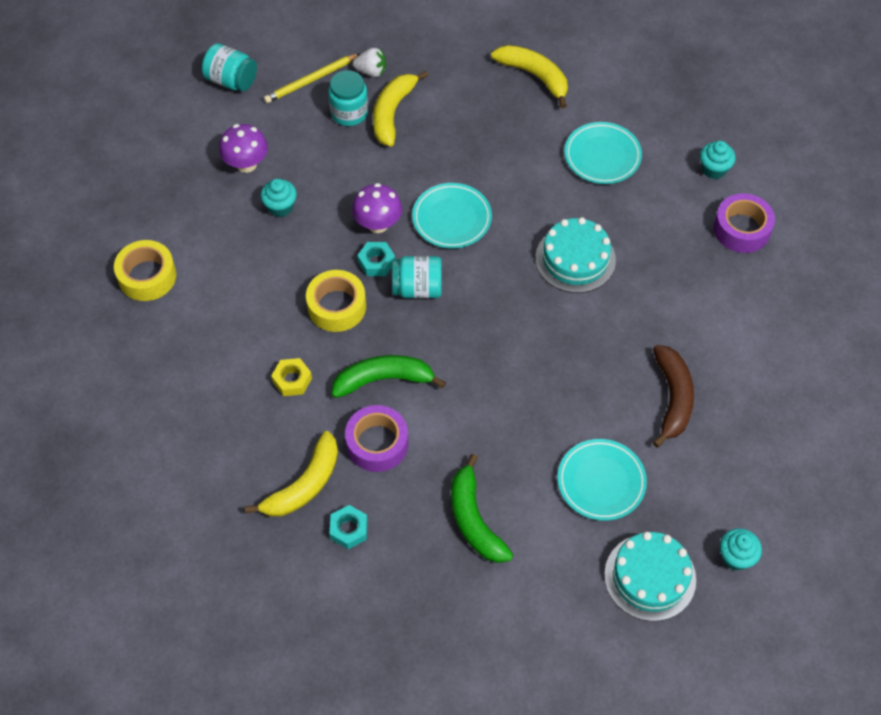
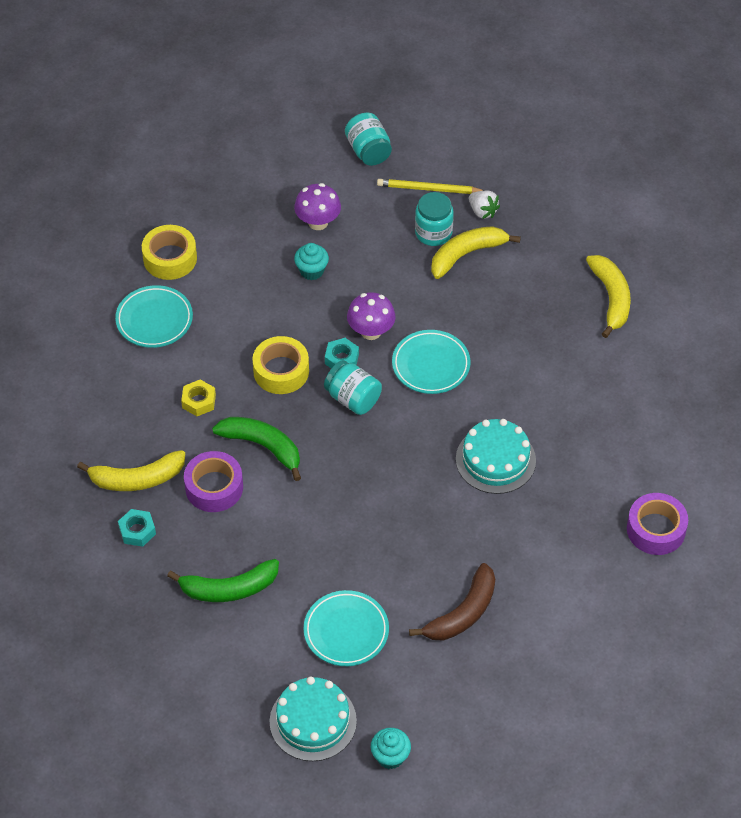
camera: 40 degrees right, 5 degrees down
(474, 519) = (229, 588): green banana -> green banana turned 120 degrees counterclockwise
(602, 156) = (600, 397): turquoise plate -> turquoise plate (154, 320)
(714, 169) = (683, 468): turquoise cupcake -> none

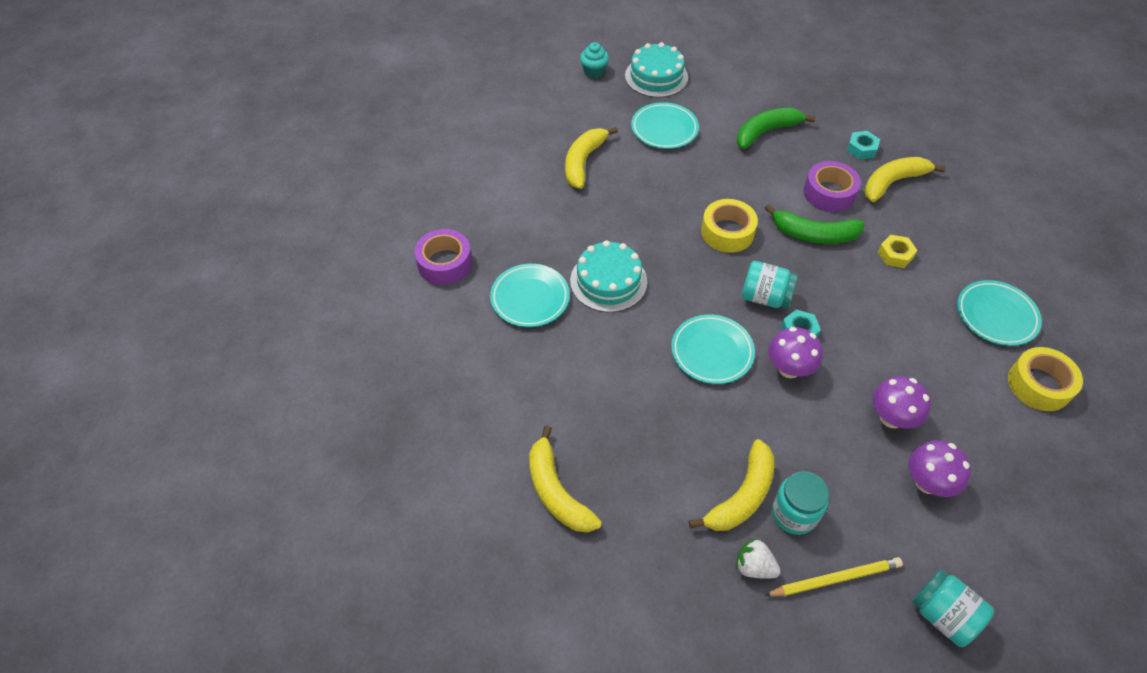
camera: 160 degrees right, 0 degrees up
(281, 371) = (845, 303): yellow tape -> yellow tape (727, 232)
(311, 271) = (891, 418): turquoise cupcake -> purple mushroom
(463, 613) = (583, 162): brown banana -> yellow banana
(580, 465) = (530, 298): none -> turquoise plate

